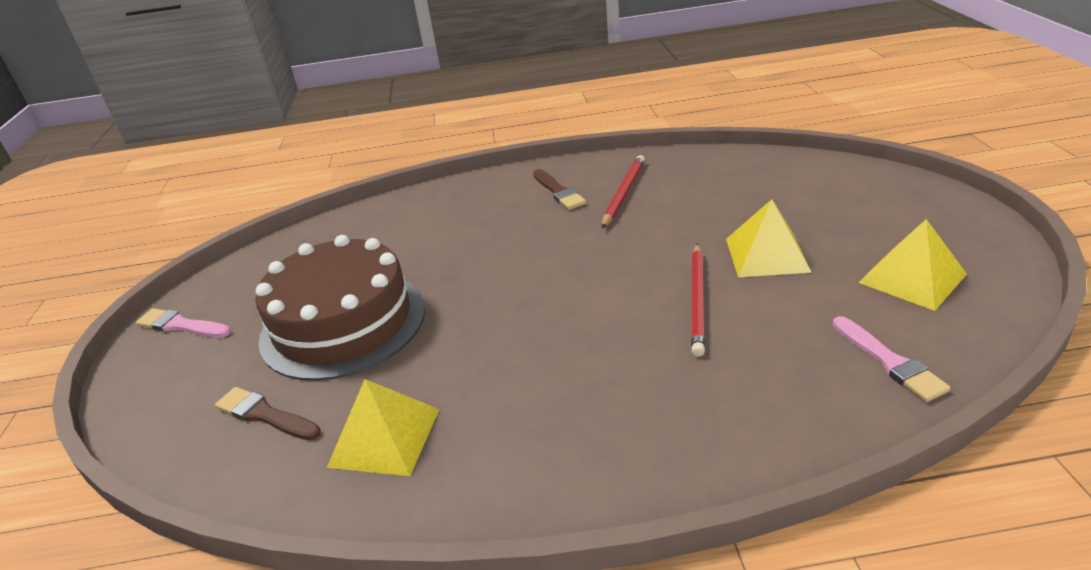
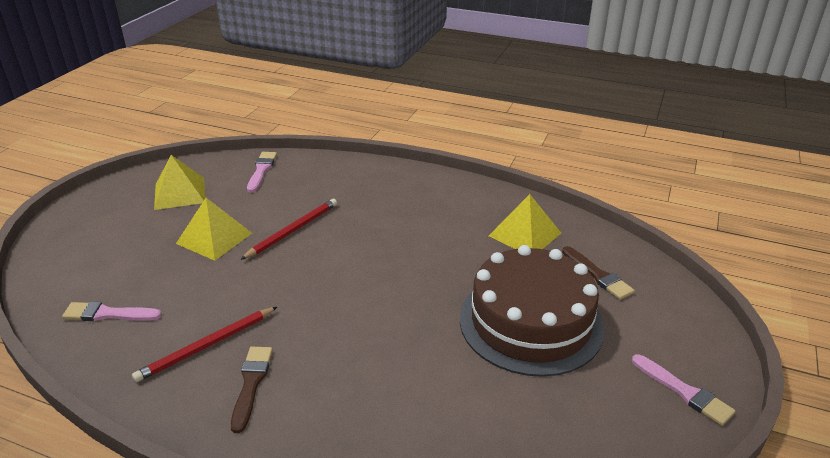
camera: 155 degrees left, 0 degrees up
(735, 175) = (108, 314): none -> pink brush

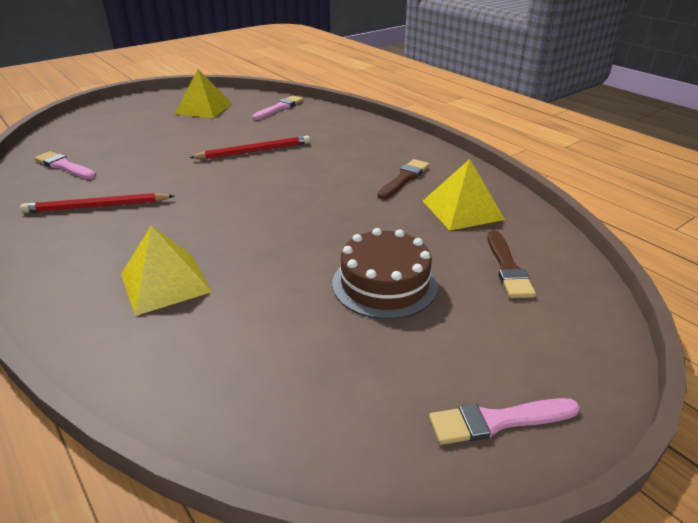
camera: 30 degrees right, 0 degrees up
(214, 238) = (191, 141): yellow pyramid -> yellow pyramid (165, 282)
(251, 384) = (92, 242): brown brush -> brown brush (404, 178)
(531, 322) = (384, 284): brown cake -> brown cake, size x0.62
(684, 392) = (497, 421): pink brush -> pink brush turned 90 degrees clockwise

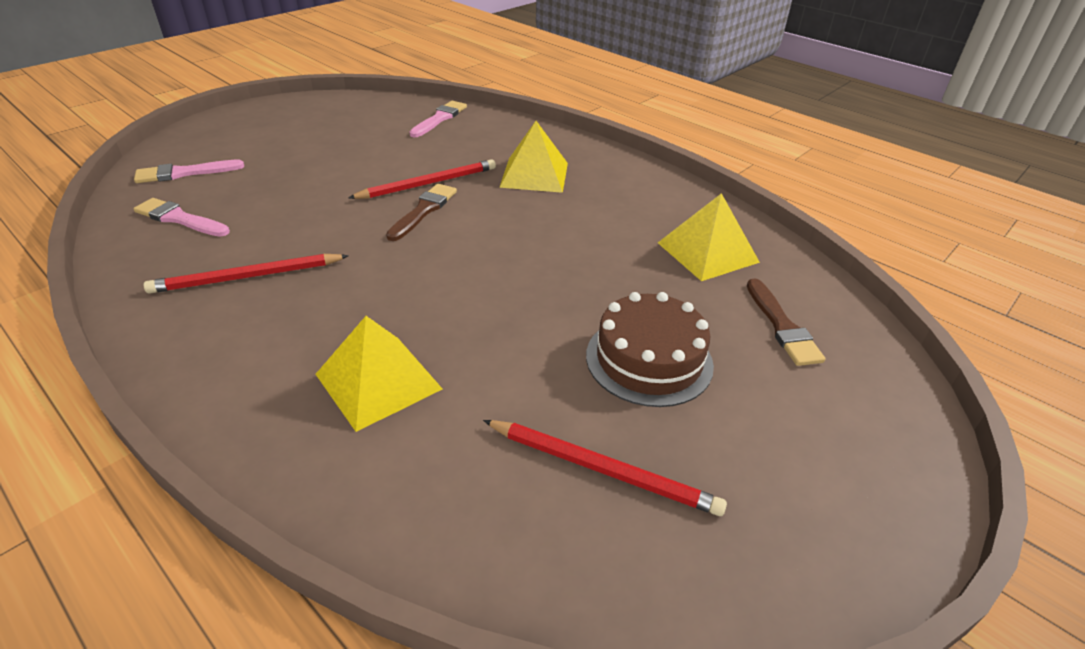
camera: 10 degrees left, 5 degrees up
(204, 108) = (340, 123): yellow pyramid -> yellow pyramid (534, 174)
(316, 359) = (601, 469): none -> red pencil
(404, 178) = (626, 213): brown brush -> brown brush (423, 210)
(497, 421) = (830, 526): pink brush -> pink brush (184, 173)

